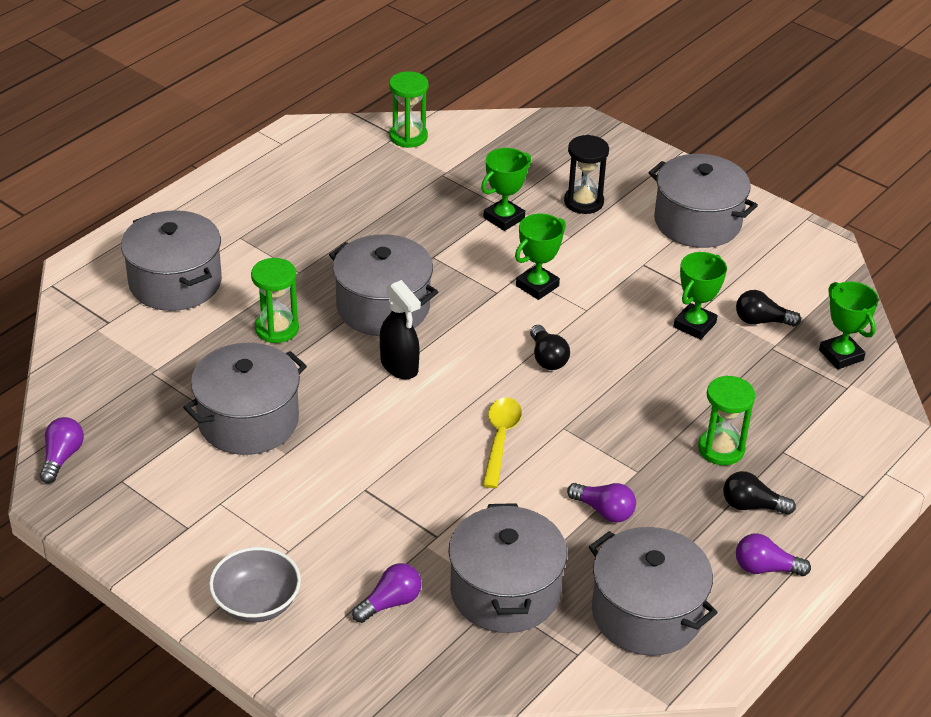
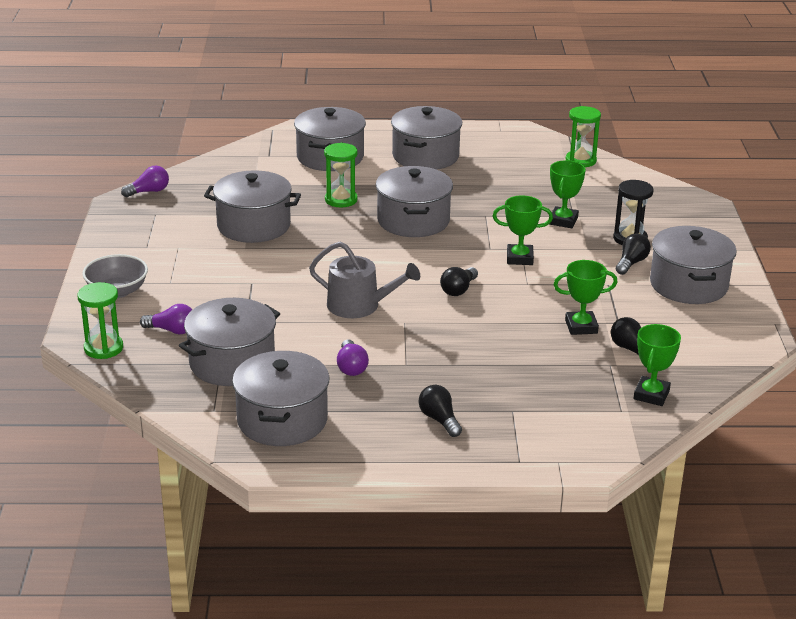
camera: 50 degrees right, 10 degrees down
(265, 220) = (425, 156): none -> grey pot
(399, 366) = (371, 248): black spray bottle -> none
(500, 439) = (359, 306): yellow spoon -> grey watering can
(504, 218) = (563, 221): green trophy -> green trophy turned 75 degrees counterclockwise
(625, 228) = (631, 263): none -> black light bulb
(721, 449) = (475, 386): green hourglass -> green hourglass (103, 348)
(765, 568) = (387, 449): purple light bulb -> none

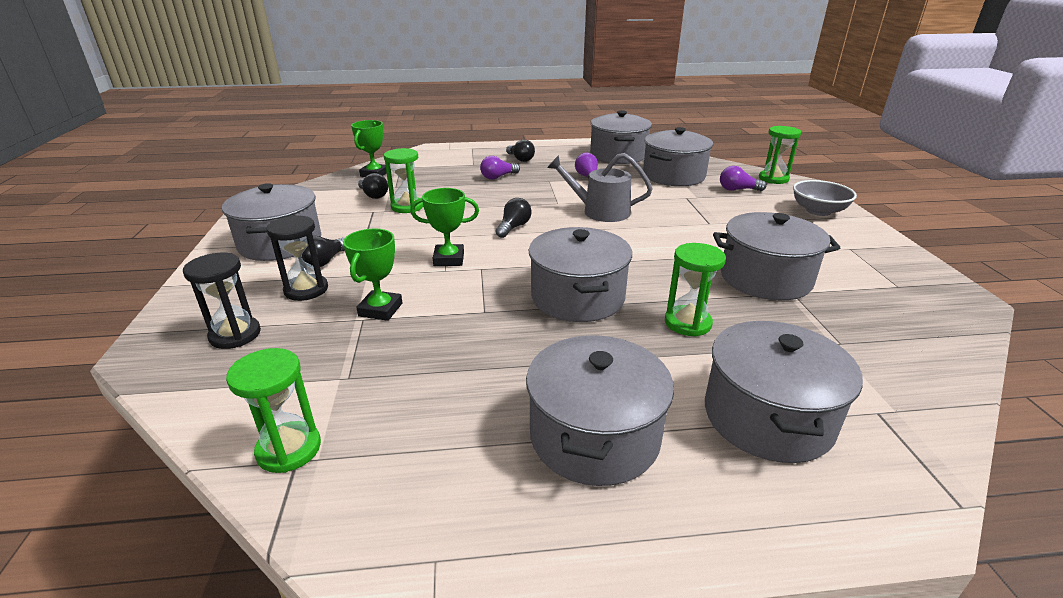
camera: 175 degrees right, 0 degrees up
(149, 191) = (957, 318): purple light bulb -> purple light bulb (498, 177)
(581, 327) = (407, 207): green trophy -> green hourglass
(657, 211) = (235, 335): none -> black hourglass

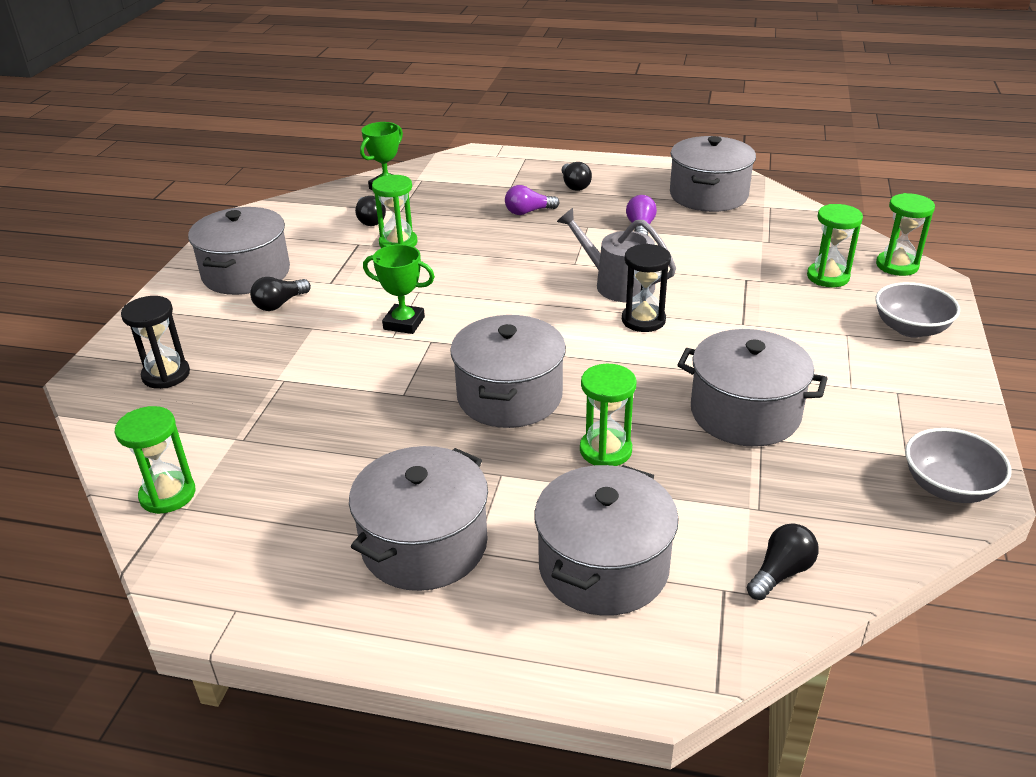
camera: 20 degrees right, 5 degrees up
(306, 290) = (247, 336): black hourglass -> black hourglass (643, 320)
(380, 310) = (305, 373): green trophy -> none
(513, 227) = (499, 291): black light bulb -> black light bulb (781, 573)
(673, 176) = (757, 241): grey pot -> none
(738, 190) = (828, 277): purple light bulb -> green hourglass
(946, 301) = (948, 487): none -> grey bowl

